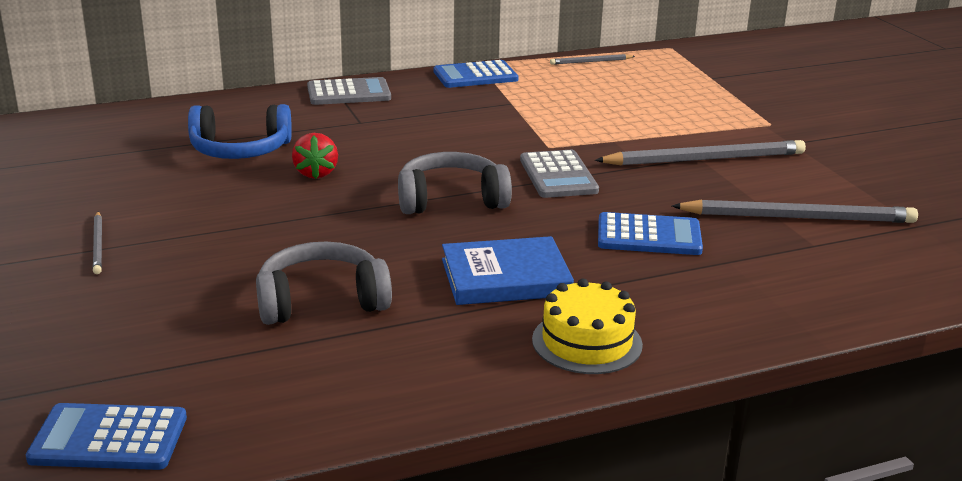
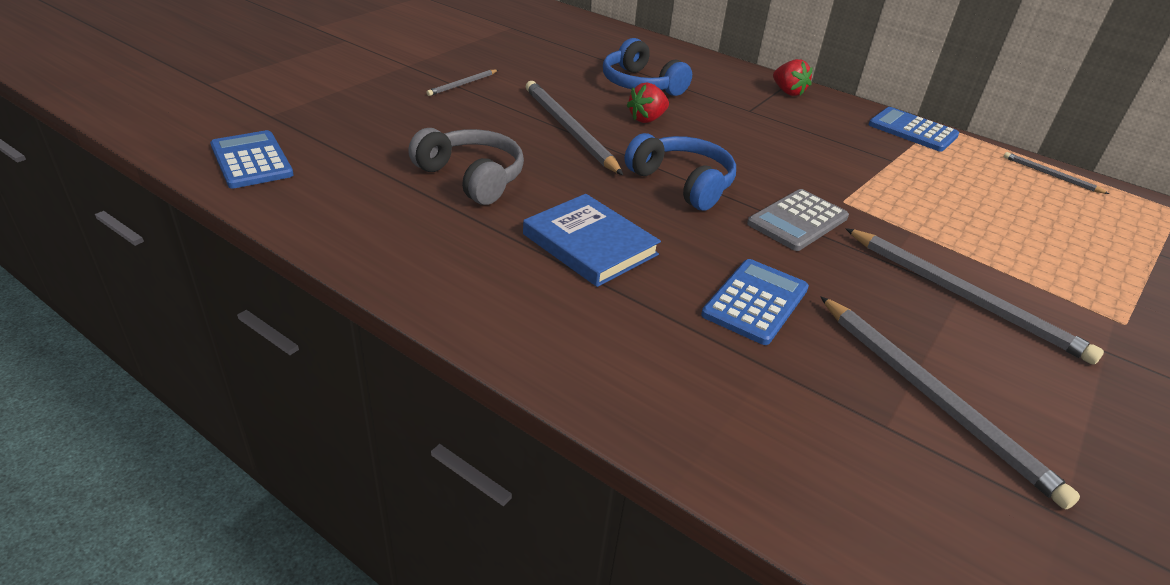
camera: 55 degrees right, 10 degrees up
(286, 218) = (569, 129): none -> grey pencil
(349, 93) = (788, 92): grey calculator -> red strawberry
(451, 200) = (682, 183): grey headphones -> blue headphones
(587, 342) = (528, 316): yellow cake -> none
(649, 236) = (755, 302): blue calculator -> blue calculator turned 120 degrees counterclockwise

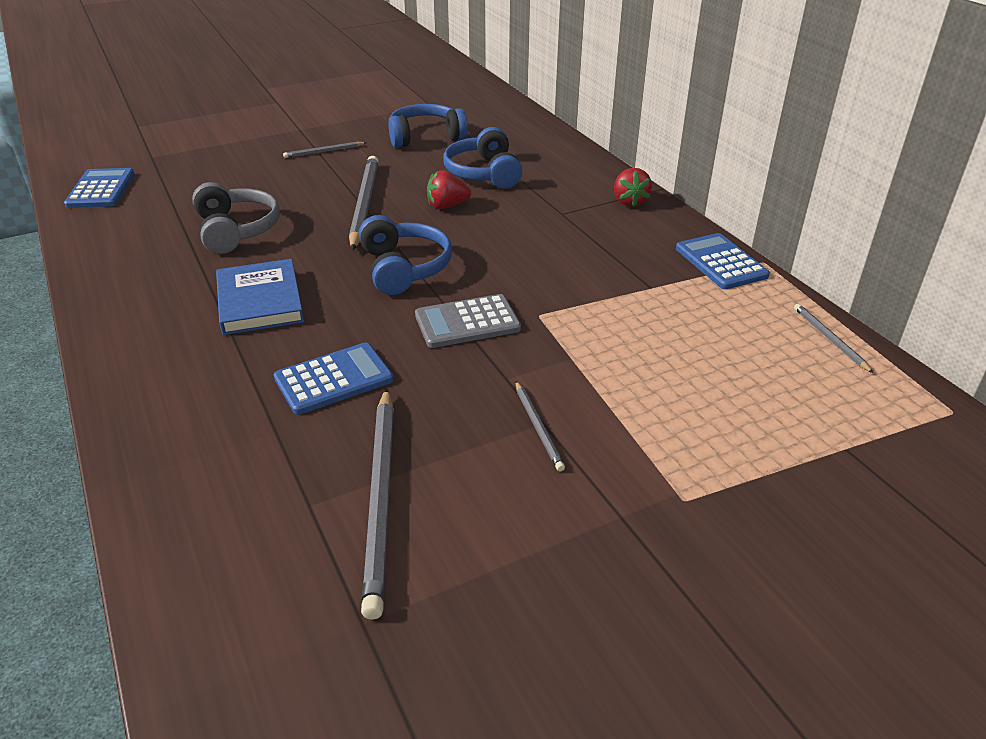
camera: 30 degrees right, 0 degrees up
(545, 58) = (425, 137): none -> blue headphones
(964, 297) = (538, 427): grey pencil -> grey pencil, size x0.49

